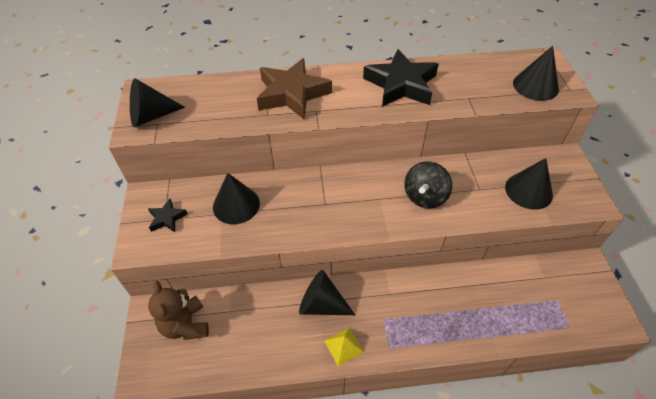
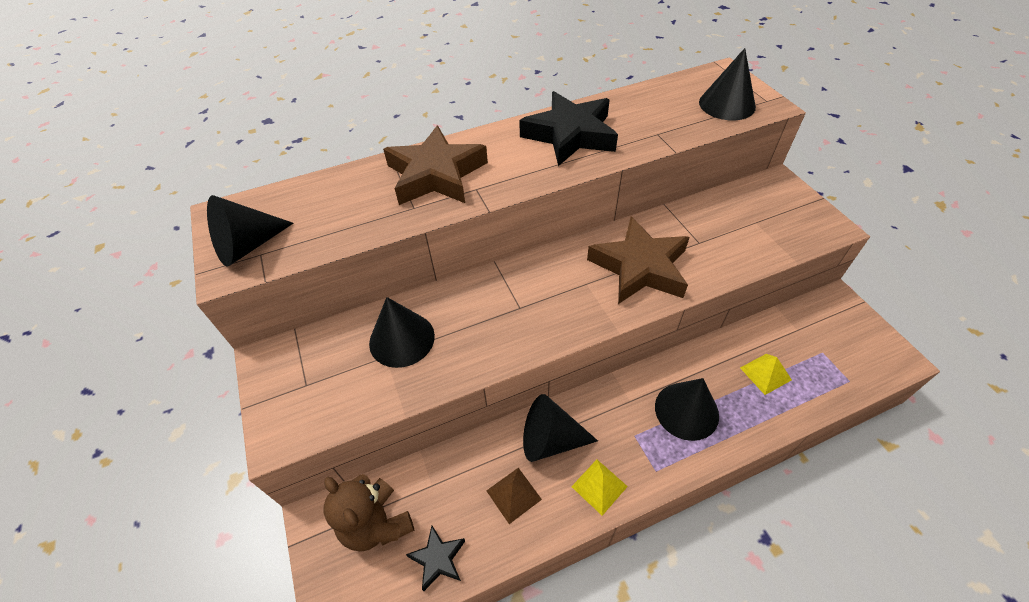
camera: 15 degrees left, 0 degrees up
(167, 218) = (310, 383): black star -> black star (438, 559)
(282, 334) = (514, 495): none -> brown pyramid
(425, 196) = (640, 267): black spinning top -> brown star
(503, 303) = (765, 373): none -> yellow pyramid
(528, 191) = (755, 231): black cone -> black cone (686, 410)

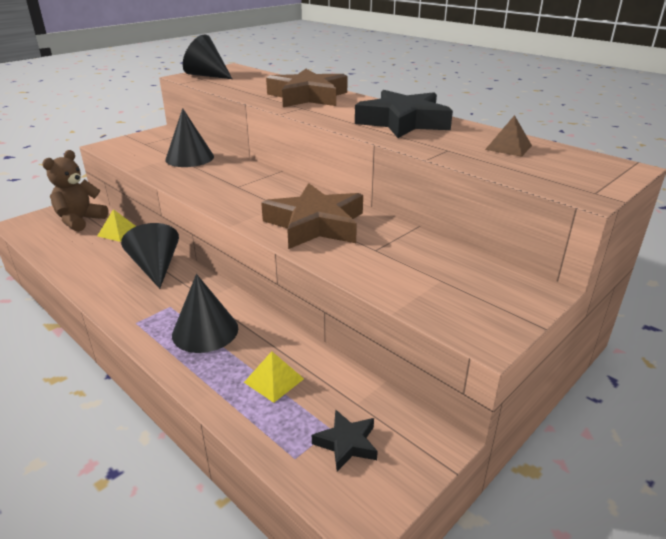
camera: 65 degrees right, 20 degrees down
(438, 559) = (55, 245): black star -> black star (347, 443)
(514, 495) = (105, 261): brown pyramid -> brown pyramid (508, 147)
(599, 486) = (116, 296): yellow pyramid -> yellow pyramid (118, 232)
(727, 104) = (550, 173): black cone -> none

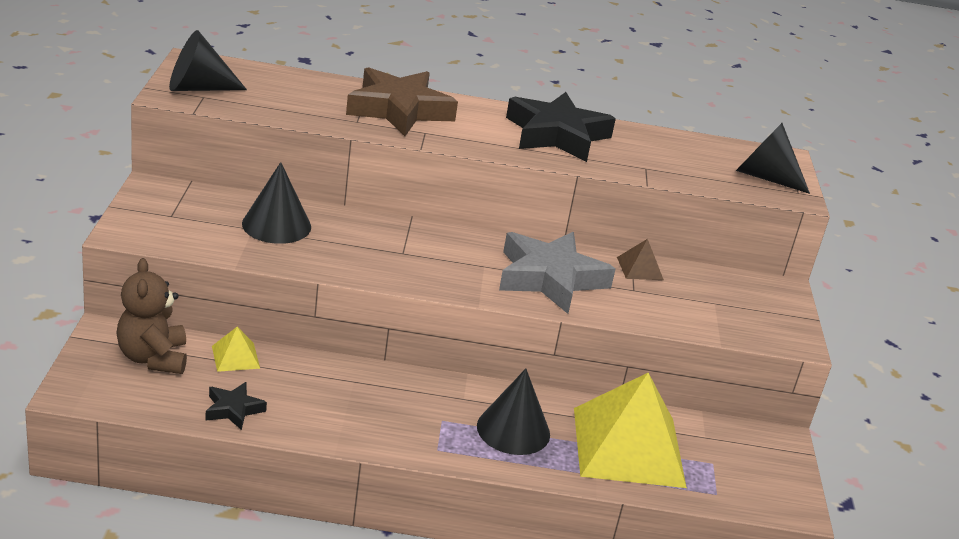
camera: 45 degrees left, 0 degrees up
(155, 267) = (357, 384): black cone -> black cone (764, 177)
(274, 380) = (628, 446): yellow pyramid -> yellow pyramid, size x2.42
(315, 224) = (550, 278): brown star -> grey star
(347, 443) = (735, 468): black star -> black star (233, 409)
(508, 147) = (684, 152): brown pyramid -> brown pyramid (640, 268)

